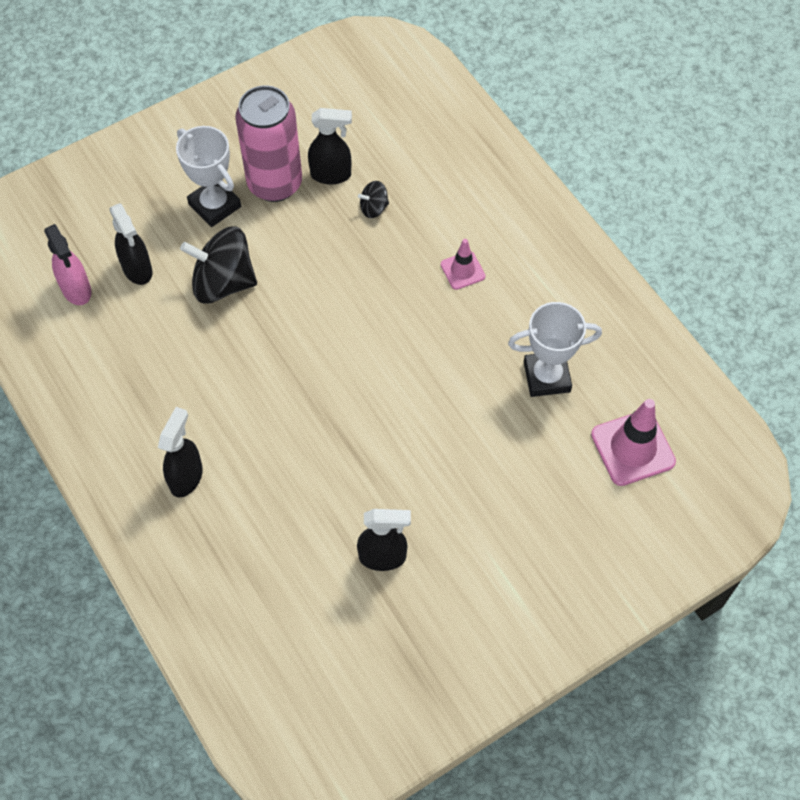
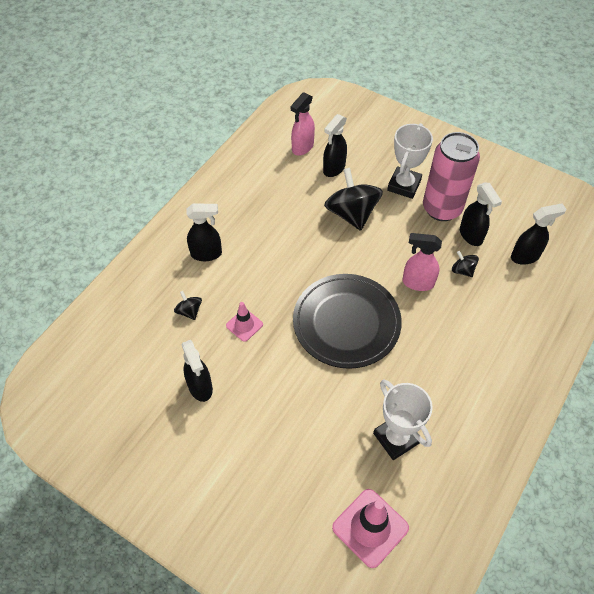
camera: 65 degrees right, 5 degrees down
(265, 531) = (189, 311): none -> black spinning top
(365, 261) = (417, 283): none -> pink spray bottle
(378, 360) = (346, 322): none -> black plate
(390, 138) = (525, 256): none -> black spray bottle
(462, 270) = (449, 345): pink traffic cone -> pink traffic cone (244, 325)

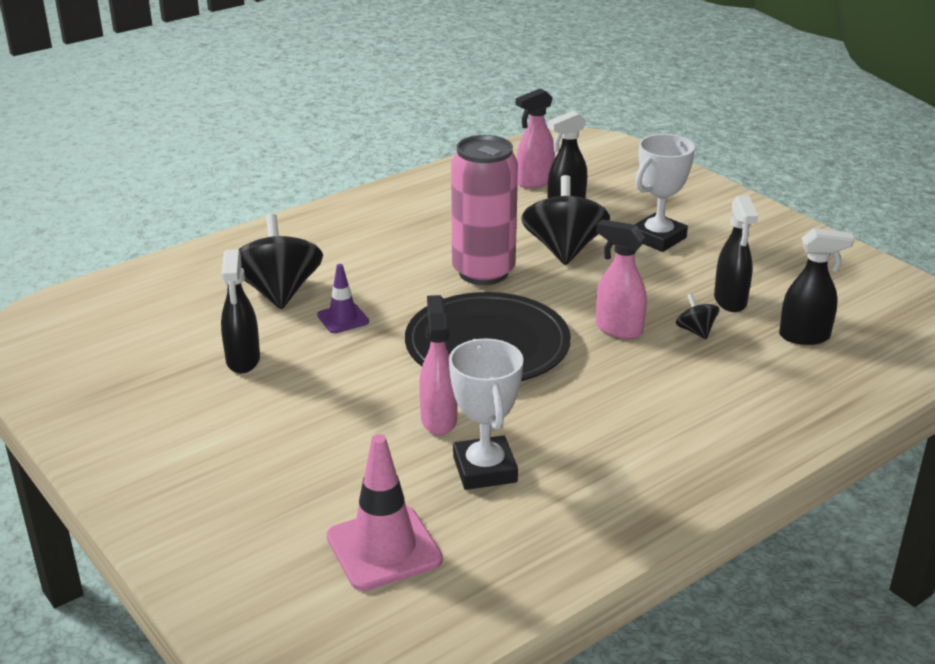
camera: 20 degrees right, 25 degrees down
(189, 311) = (279, 292): black spinning top -> black spinning top, size x2.14
(207, 254) = (339, 248): black spray bottle -> none
(244, 325) = (343, 318): pink traffic cone -> purple traffic cone
(349, 402) = (438, 420): none -> pink spray bottle
(442, 208) = (701, 268): pink can -> pink can (483, 272)

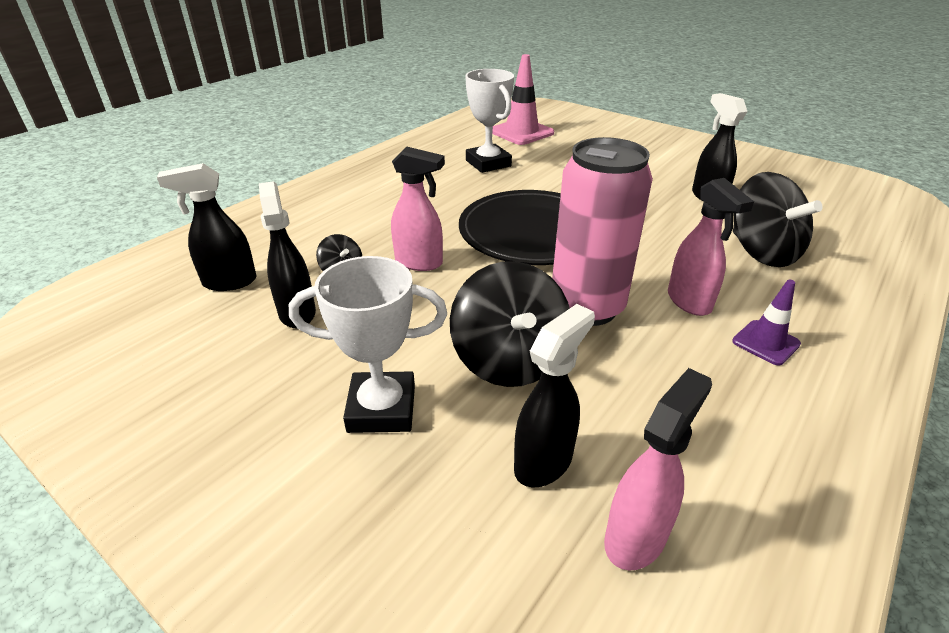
camera: 165 degrees right, 5 degrees up
(343, 318) = (674, 236): purple traffic cone -> purple traffic cone (765, 343)
(438, 420) = (534, 182): pink spray bottle -> pink spray bottle (689, 302)
(658, 238) = (382, 409): white trophy -> white trophy turned 60 degrees clockwise

